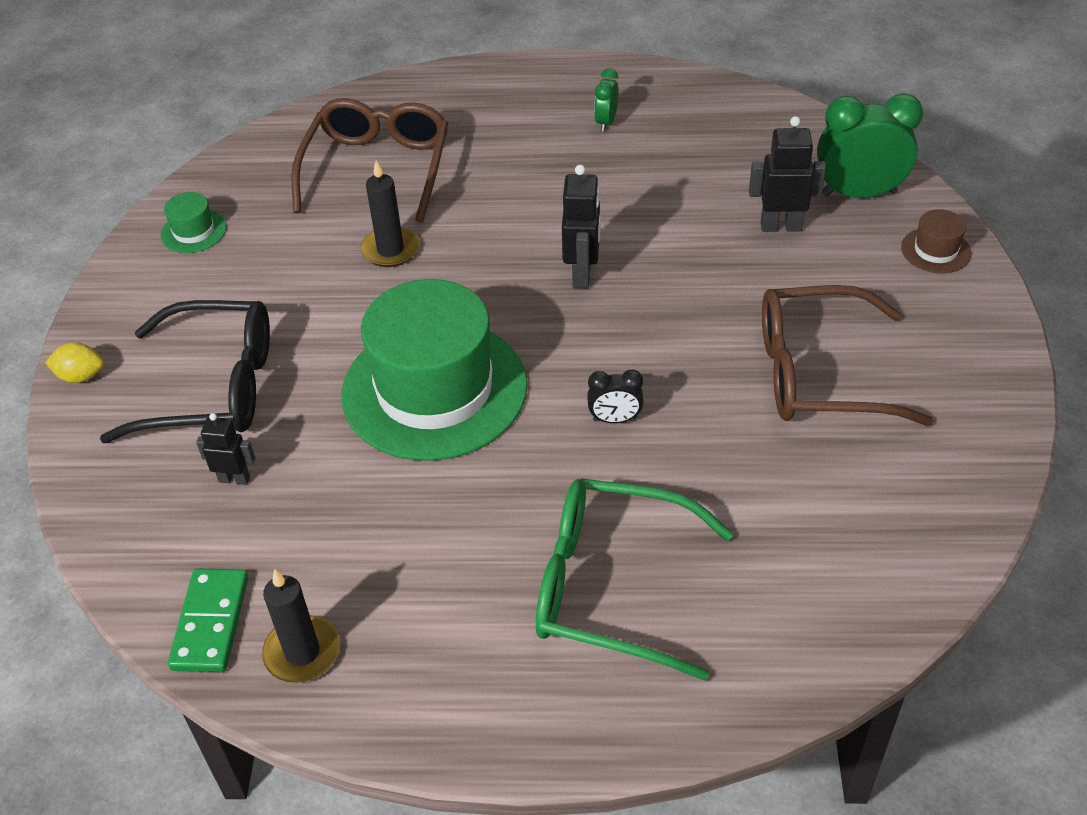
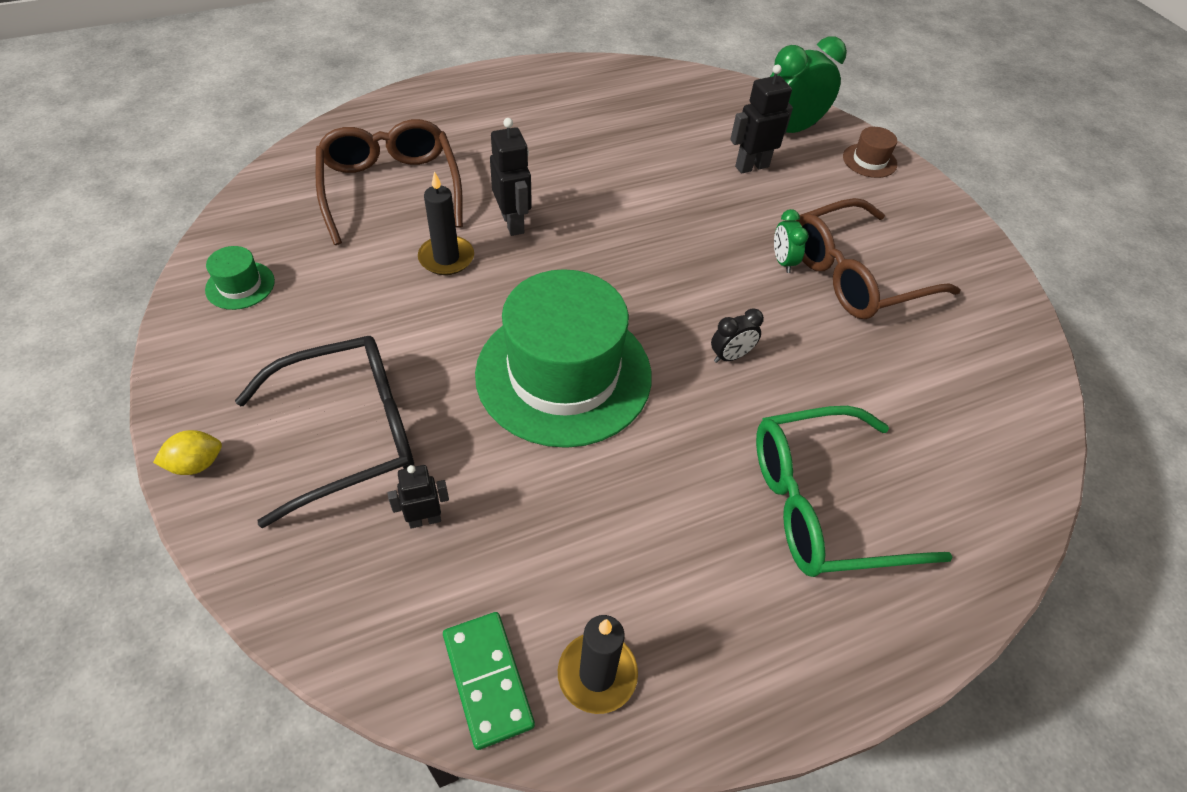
camera: 30 degrees left, 5 degrees up
(582, 274) = (626, 240): black robot -> black robot (513, 223)
(606, 122) = (565, 111): green clock -> green clock (782, 261)

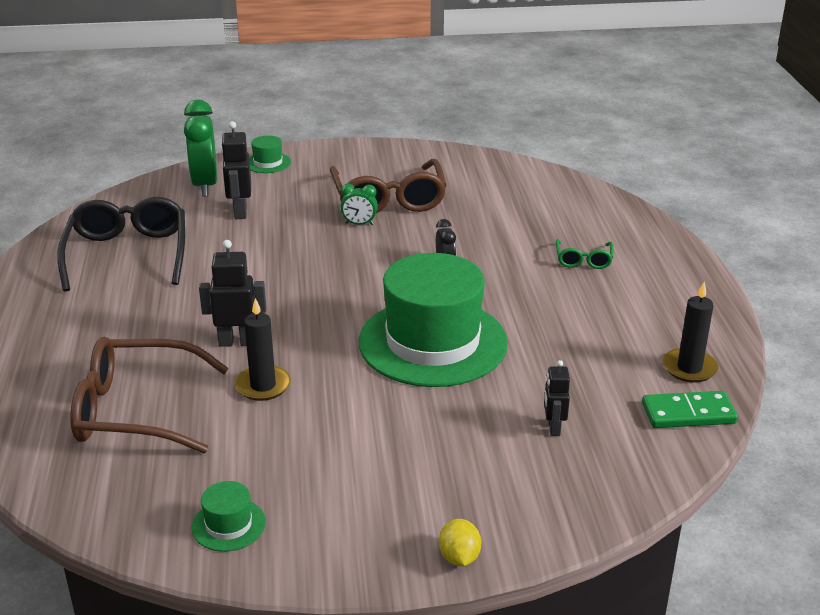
camera: 70 degrees left, 20 degrees down
(349, 433) = (455, 461): black glasses -> black glasses (128, 254)
(823, 504) = (583, 260): green glasses -> green glasses, size x0.47
(869, 160) = (268, 163): brown hat -> green hat

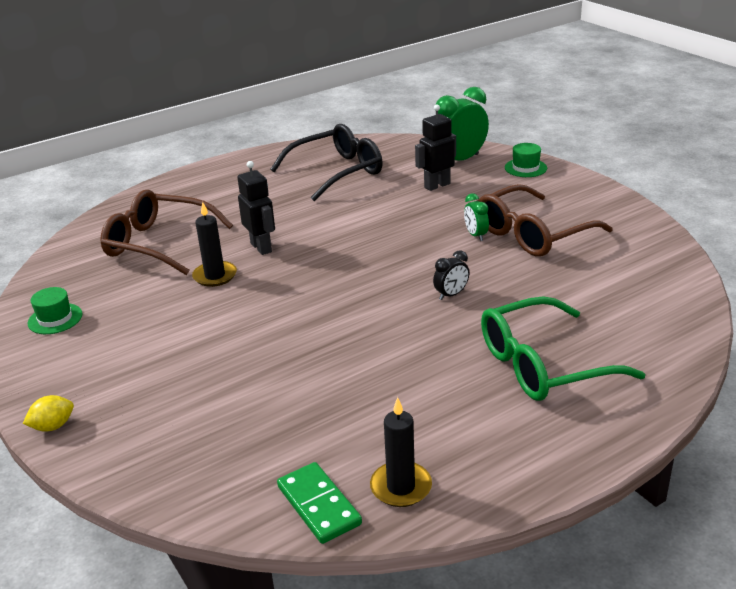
camera: 65 degrees right, 0 degrees up
(136, 410) = (158, 243): brown glasses -> brown glasses turned 45 degrees counterclockwise
(432, 342) = (326, 326): green hat -> none
(553, 428) = (243, 426): black robot -> none
(583, 260) = (543, 365): green glasses -> green glasses, size x2.13

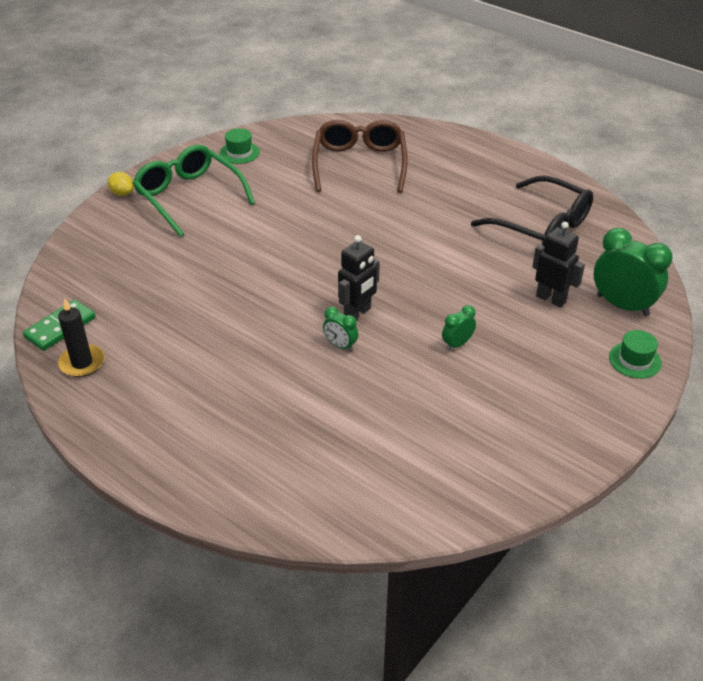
camera: 70 degrees right, 10 degrees up
(215, 276) = (321, 206): black candle -> none
(261, 247) = (376, 218): black robot -> black robot (357, 313)
(451, 295) = (340, 345): black clock -> green clock
(532, 234) = (479, 385): brown glasses -> none
(543, 365) = (247, 421): green glasses -> green glasses (189, 197)

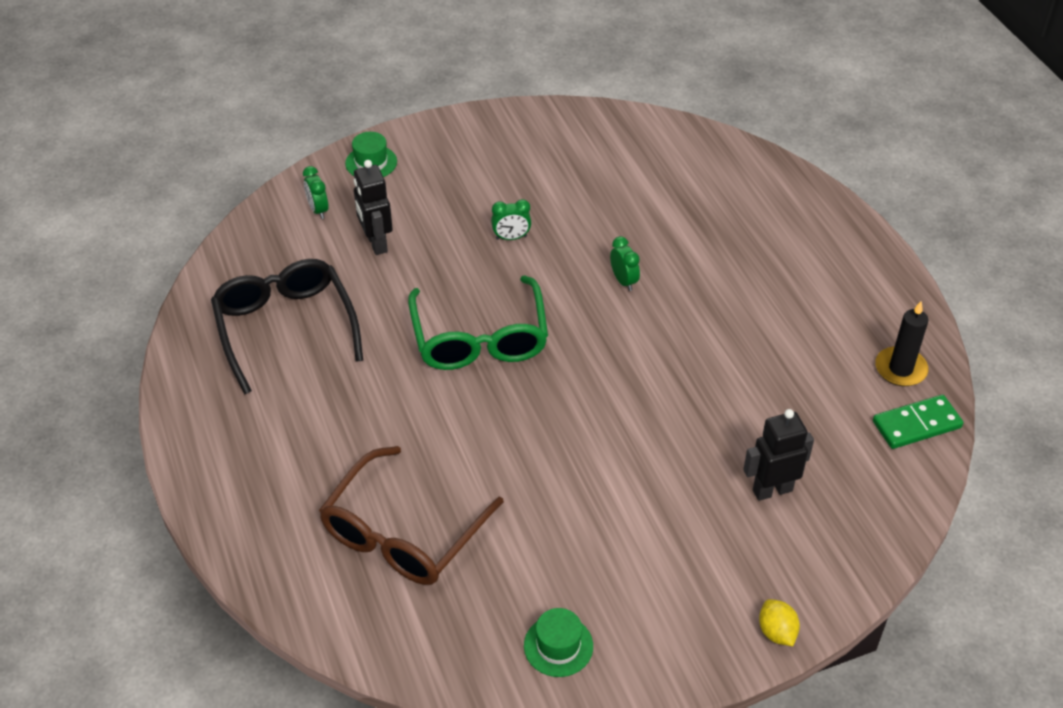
camera: 150 degrees left, 5 degrees up
(189, 197) = (681, 578): green glasses -> green glasses (479, 338)
(357, 313) = (581, 308): black robot -> black robot (772, 490)
(622, 305) = (318, 210): green clock -> green clock, size x0.50

